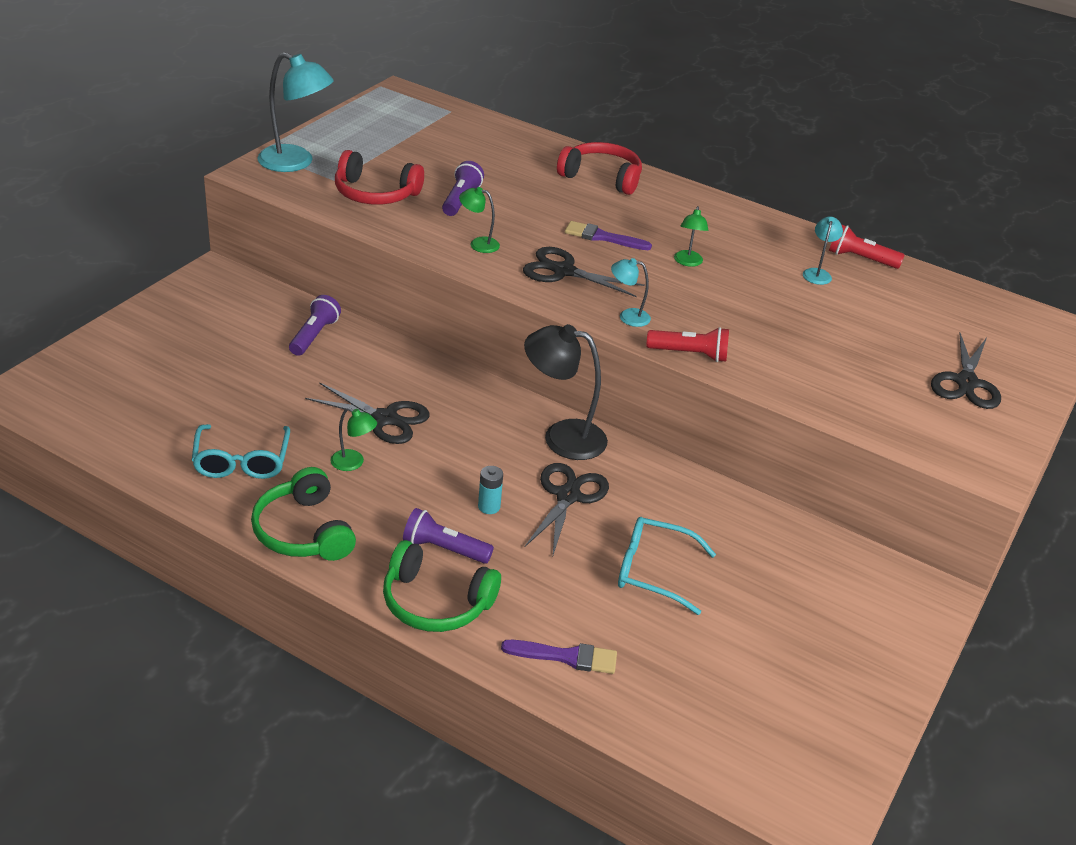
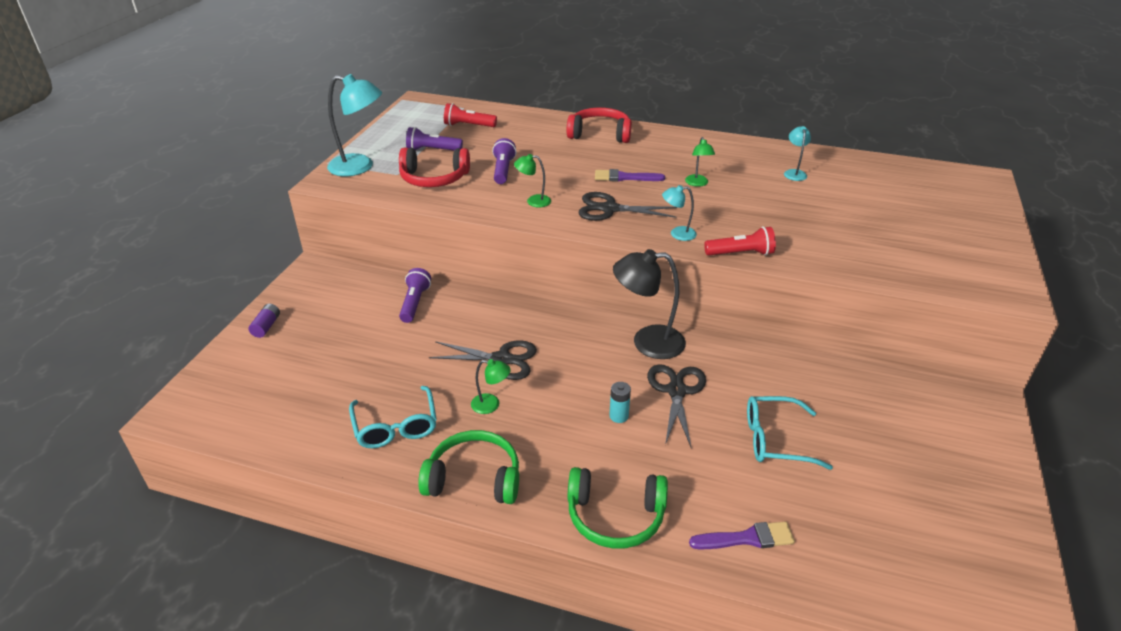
camera: 10 degrees left, 0 degrees up
(141, 326) = (266, 326): none -> purple battery
(303, 531) = (474, 478): green headphones -> green headphones turned 135 degrees clockwise
(444, 549) = (599, 464): purple flashlight -> purple flashlight (432, 150)
(860, 259) = (816, 156): red flashlight -> red flashlight (468, 126)
(966, 382) = (950, 231): black scissors -> none

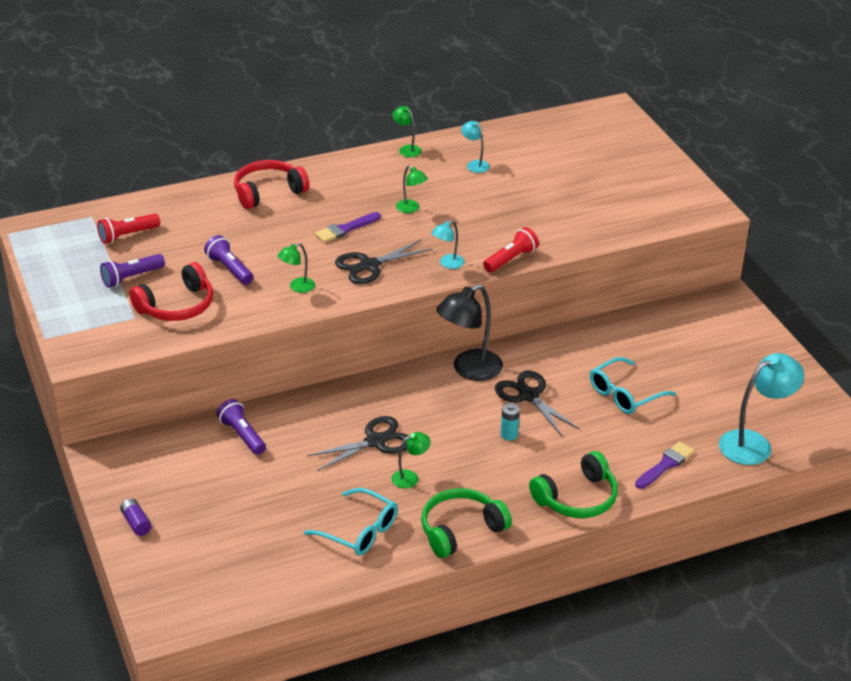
camera: 40 degrees left, 0 degrees up
(360, 167) = (86, 327): turquoise lamp -> turquoise lamp (754, 443)
(746, 144) = (407, 149): none -> green lamp

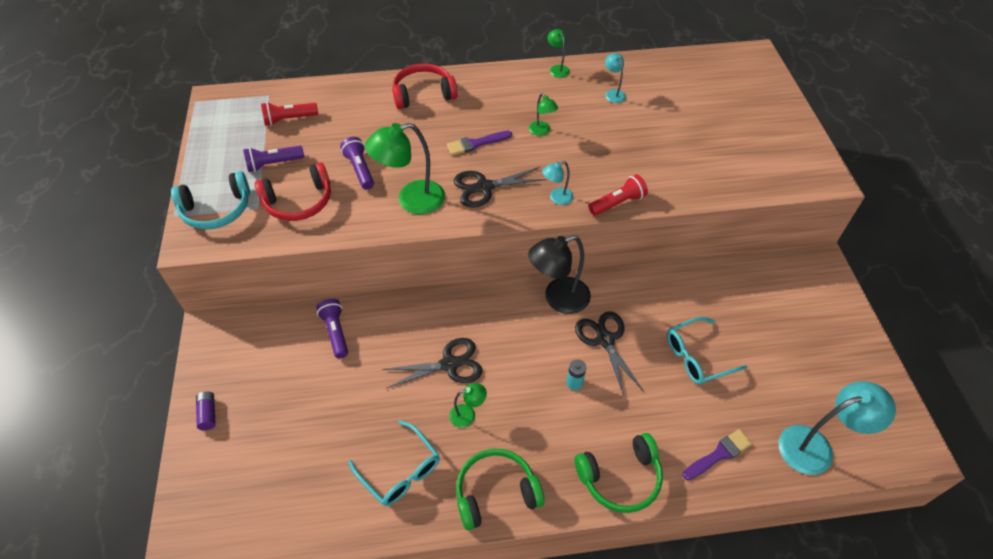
camera: 15 degrees right, 15 degrees up
(90, 326) = (217, 210): none -> turquoise headphones
(297, 287) = (411, 200): green lamp -> green lamp, size x1.99

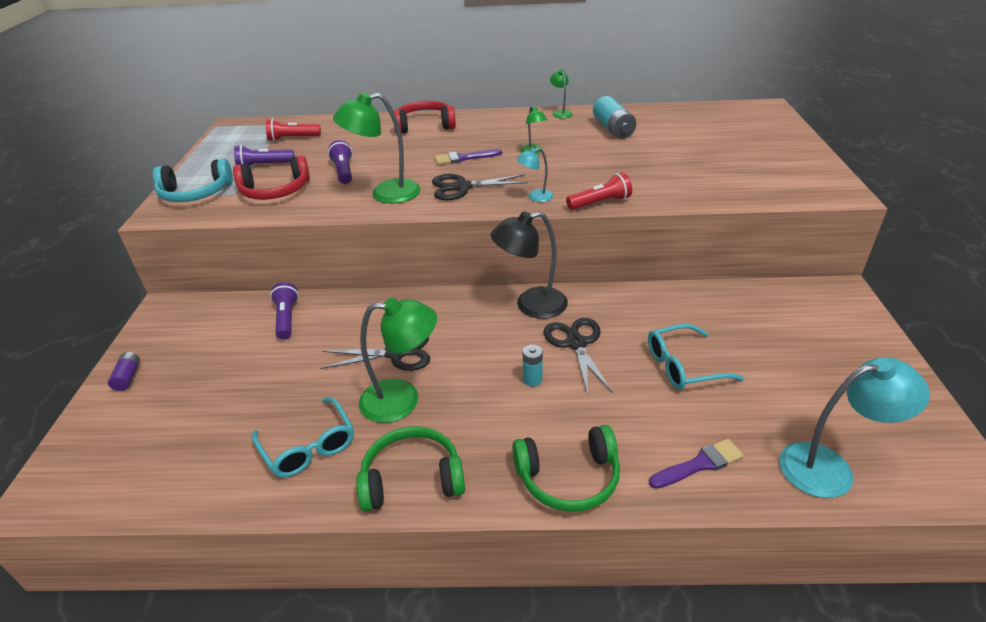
camera: 10 degrees right, 15 degrees down
(468, 414) = (402, 400): green lamp -> green lamp, size x1.99
(613, 93) = (613, 129): turquoise lamp -> turquoise battery

